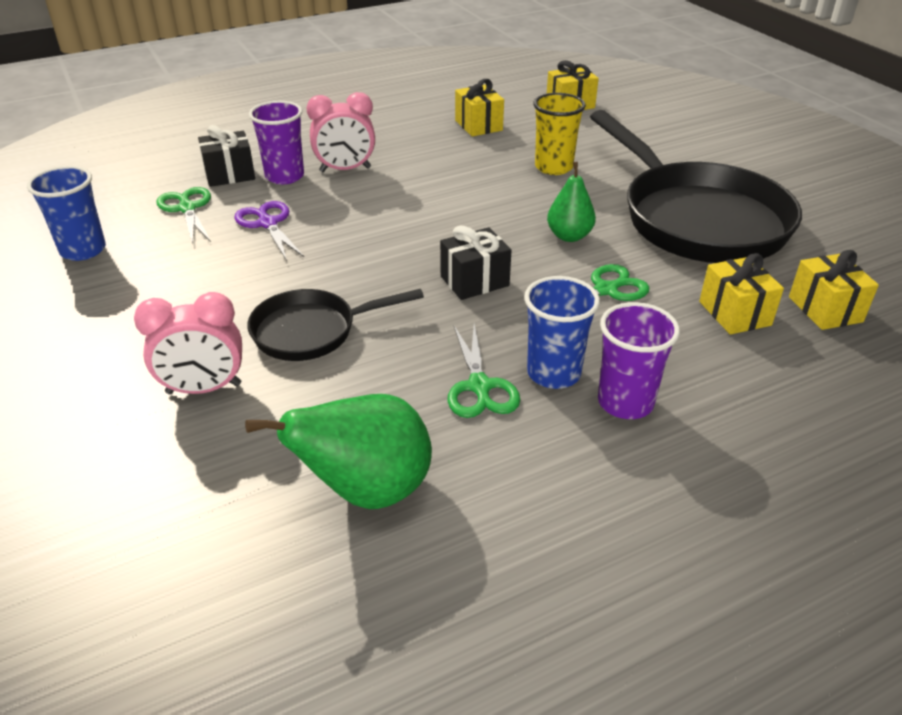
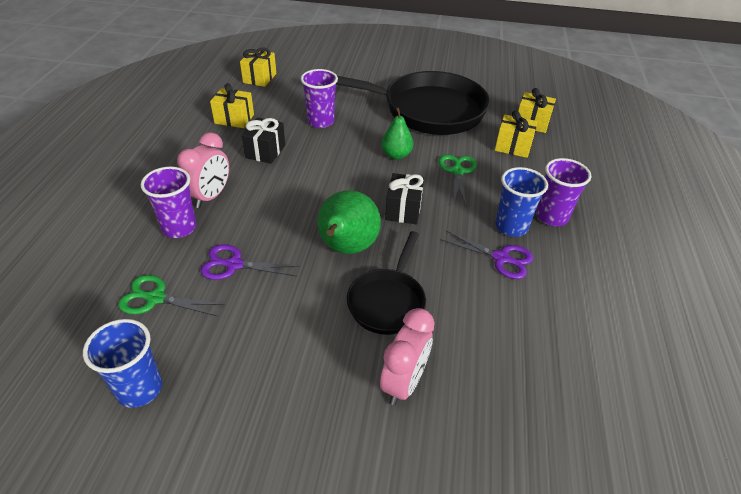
camera: 55 degrees left, 5 degrees up
(229, 174) = (136, 254): black gift -> black gift (265, 151)
(367, 490) = (556, 346): green pear -> green pear (347, 248)
(479, 386) = (501, 258): green scissors -> purple scissors
(553, 167) = (320, 121): yellow cup -> purple cup

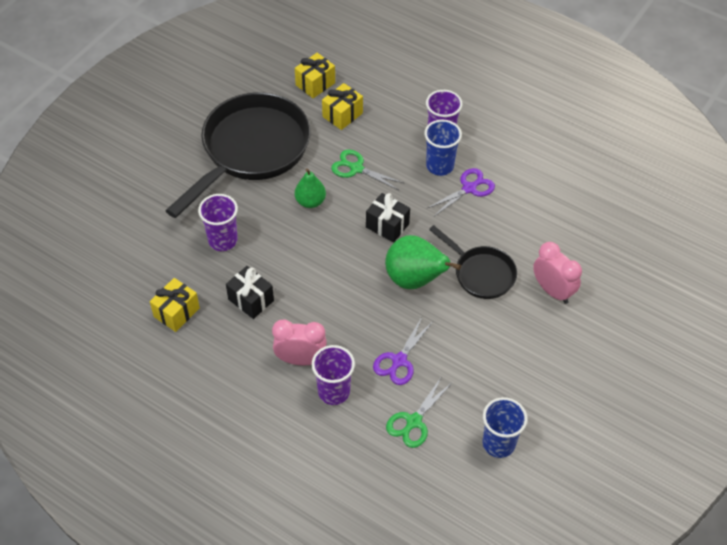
camera: 65 degrees left, 10 degrees up
(210, 197) = (300, 359): pink clock -> pink clock turned 45 degrees counterclockwise
(259, 78) = (102, 269): yellow gift -> none

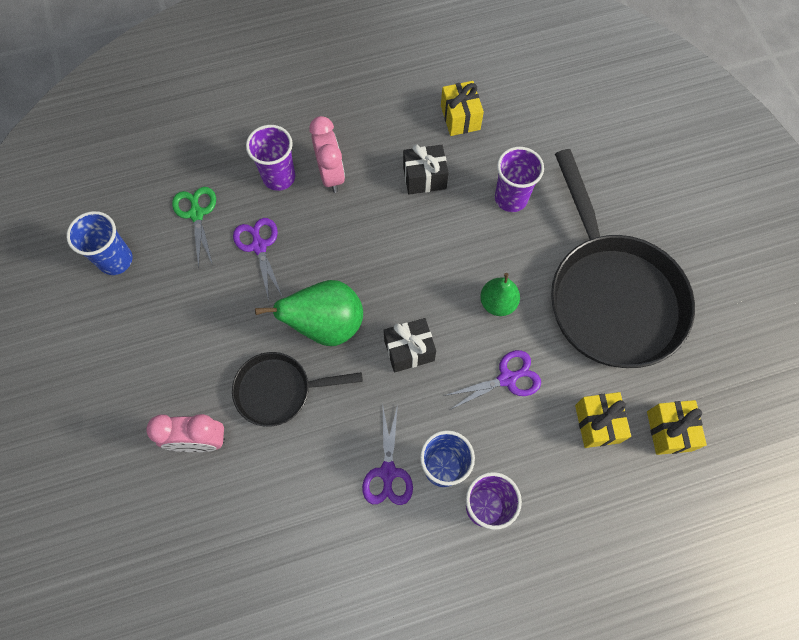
camera: 130 degrees right, 15 degrees up
(300, 359) = (331, 174): pink clock -> pink clock turned 60 degrees counterclockwise
(356, 168) = (507, 379): green scissors -> purple scissors

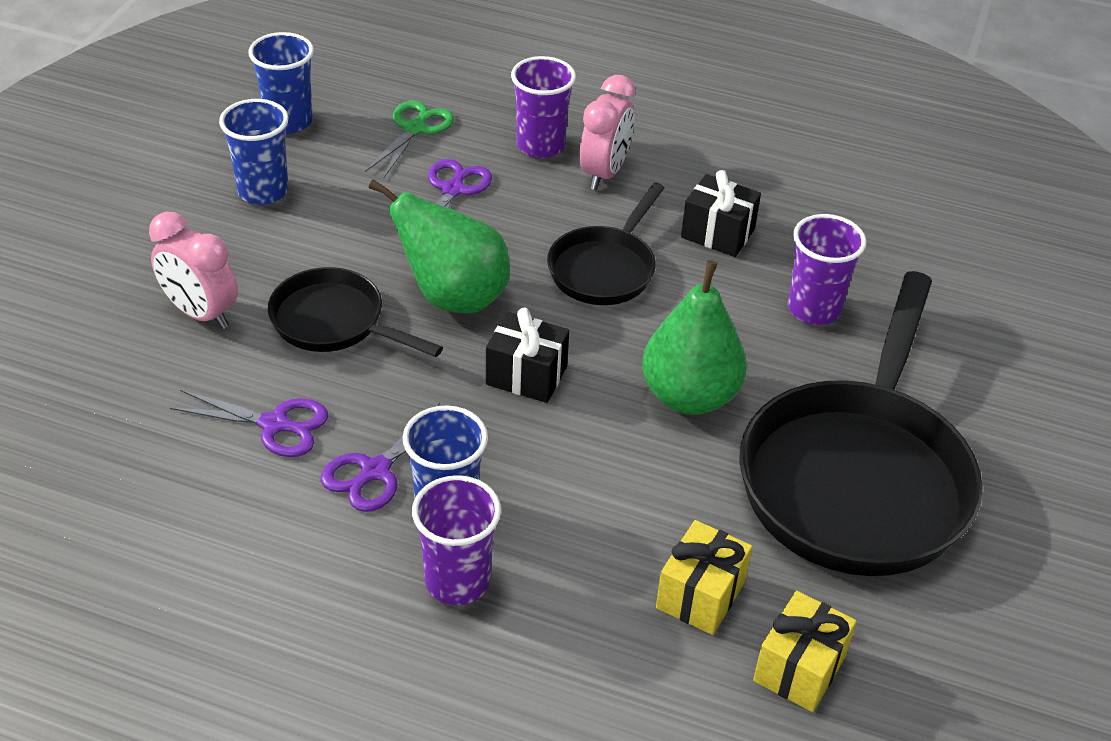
camera: 35 degrees right, 25 degrees down
(151, 325) = (263, 191): none -> blue cup
(388, 246) = (604, 269): none -> black pan
(460, 117) = (823, 204): yellow gift -> none
(497, 303) = (689, 396): green pear -> green pear, size x1.63
(507, 379) = (623, 475): purple scissors -> purple scissors (274, 425)

